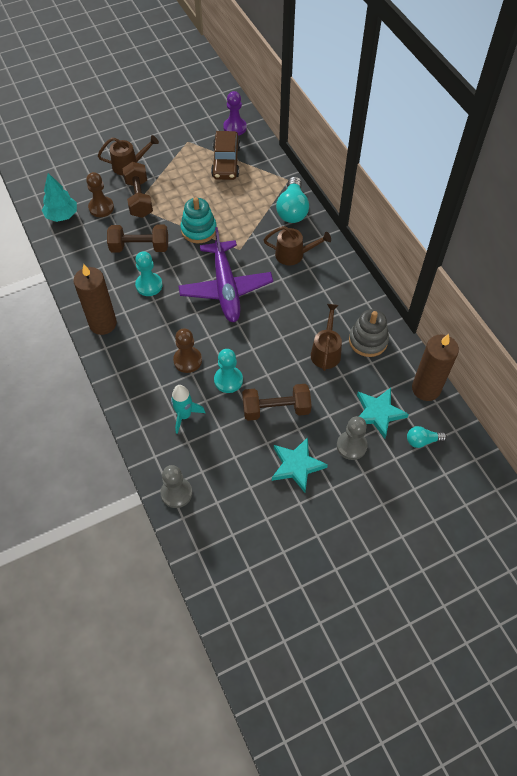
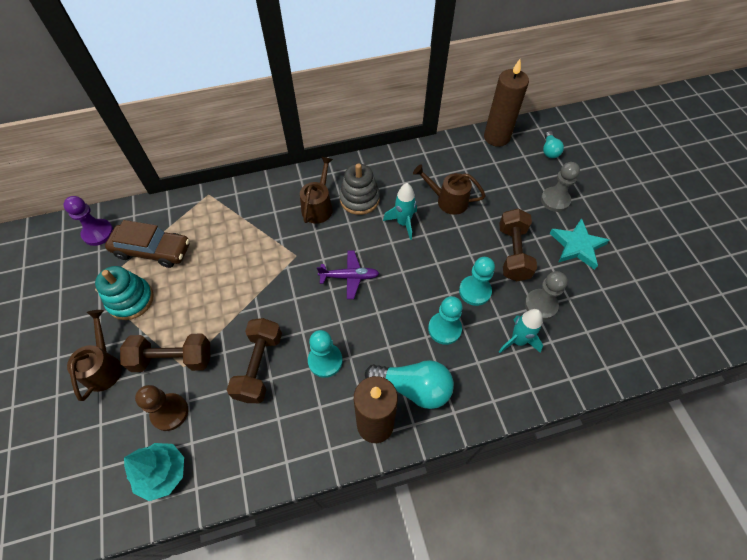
camera: 80 degrees left, 0 degrees up
(176, 493) = (614, 360): grey pawn -> grey pawn (540, 305)
(187, 360) = (444, 329): brown pawn -> turquoise pawn
(199, 230) = (253, 294): turquoise stacking toy -> turquoise stacking toy (131, 300)
(226, 288) = (349, 277): purple plane -> purple plane, size x0.51
(290, 319) = (403, 223): none -> turquoise rocket
(292, 210) = (254, 197): turquoise light bulb -> turquoise light bulb (413, 387)
(368, 340) = (440, 166): grey stacking toy -> grey stacking toy (359, 199)
(378, 413) = (521, 174): turquoise star -> none

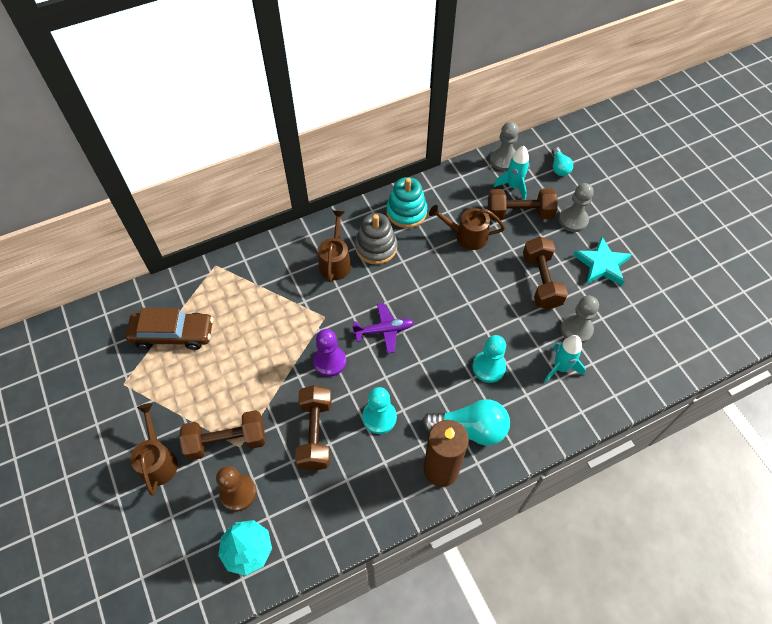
camera: 10 degrees left, 0 degrees up
(98, 233) = (108, 325): purple pawn -> purple pawn (329, 361)
(131, 300) = (165, 389): turquoise stacking toy -> turquoise stacking toy (406, 212)
(403, 223) = (426, 266): turquoise rocket -> turquoise rocket (513, 186)
(475, 291) = (511, 325): turquoise pawn -> none
(496, 137) = (503, 160): brown candle -> grey pawn
(503, 187) = (519, 213): none -> brown dumbbell

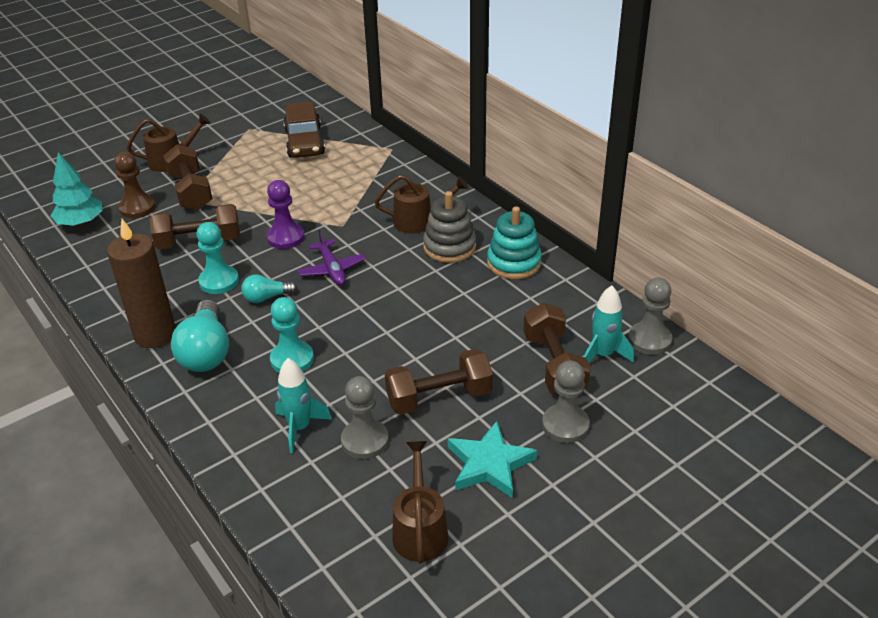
camera: 80 degrees right, 20 degrees down
(466, 236) = (494, 318): brown watering can -> brown watering can (420, 529)
(559, 167) = (667, 402): turquoise light bulb -> turquoise light bulb (266, 297)

